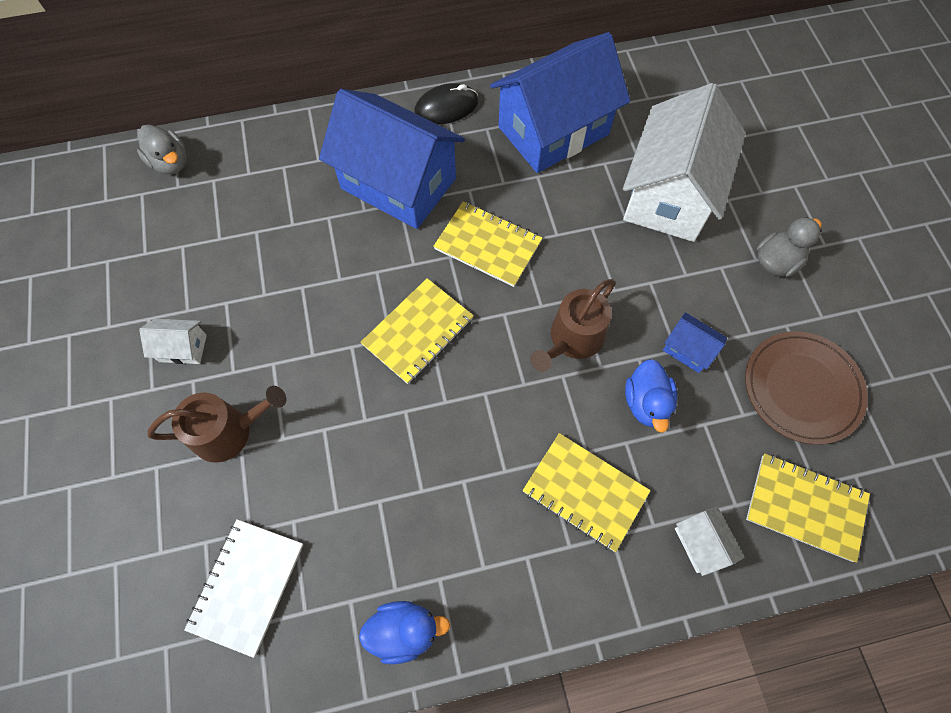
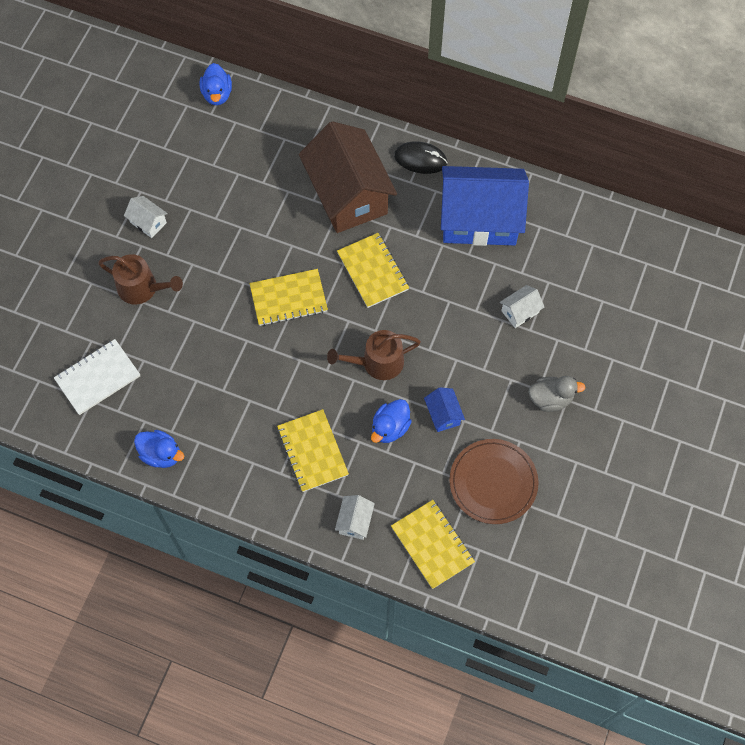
camera: 35 degrees right, 0 degrees up
(171, 163) = (217, 94): grey duck -> blue duck
(398, 183) = (348, 195): blue house -> brown house
(669, 194) = (520, 312): white house -> white house, size x0.40

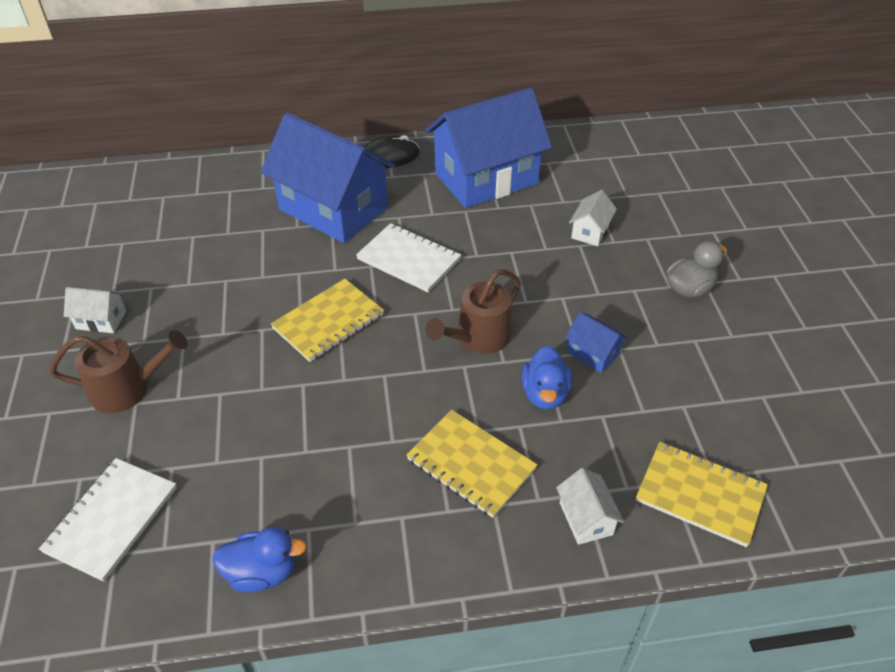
camera: 30 degrees left, 20 degrees down
(217, 94) = (128, 182): blue duck -> none
(348, 195) = (333, 209): brown house -> blue house
(373, 271) = (409, 259): yellow notebook -> white notebook
(493, 482) = (705, 393): brown plate -> none

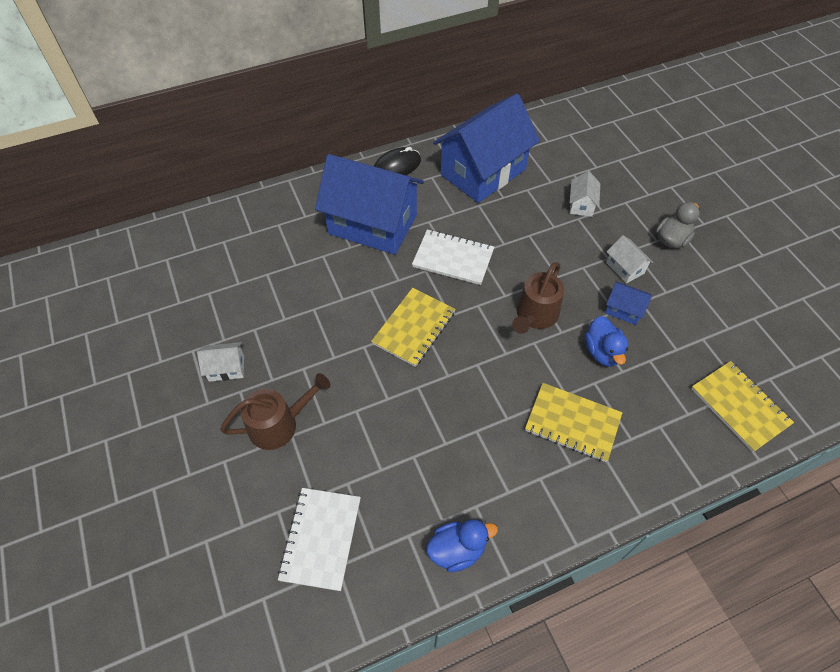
camera: 15 degrees left, 10 degrees up
(586, 518) = (670, 445): white house -> white house (625, 268)
(700, 495) = (739, 406): yellow notebook -> yellow notebook turned 45 degrees clockwise

